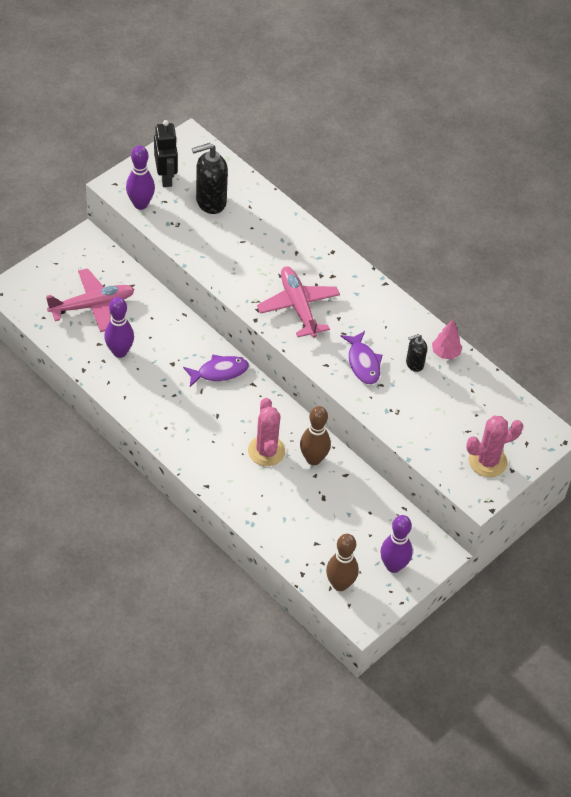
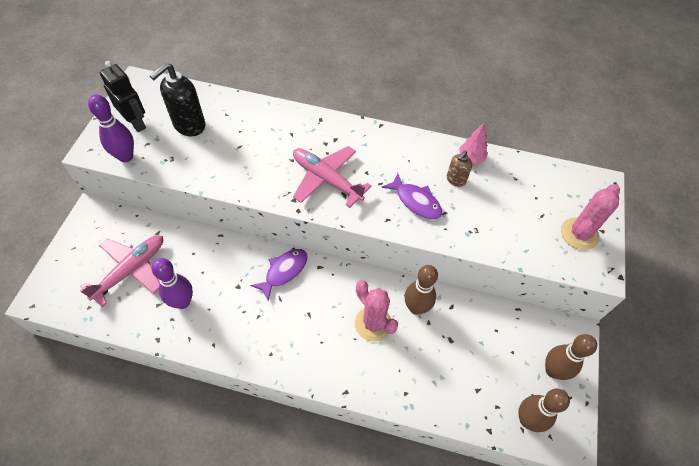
camera: 30 degrees left, 5 degrees up
(393, 566) = (553, 370): purple bowling pin -> brown bowling pin
(414, 364) = (455, 180): black soap dispenser -> brown soap dispenser

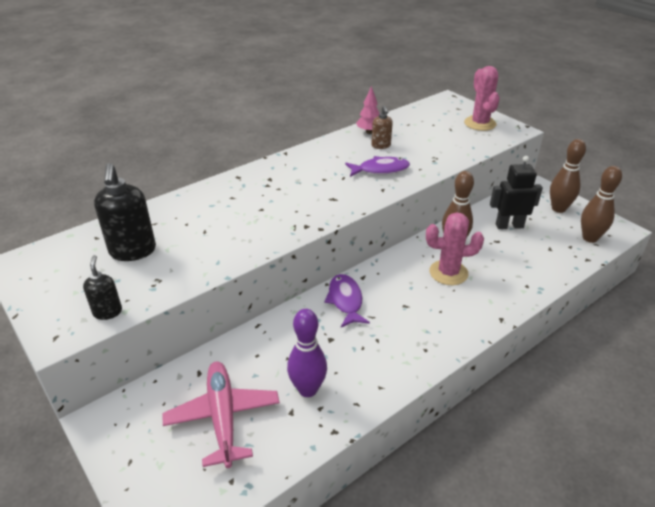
camera: 50 degrees left, 20 degrees down
(125, 156) = (107, 312): purple bowling pin -> black soap dispenser
(136, 123) = (72, 286): black robot -> black robot (509, 226)
(326, 179) = (306, 200): pink plane -> none

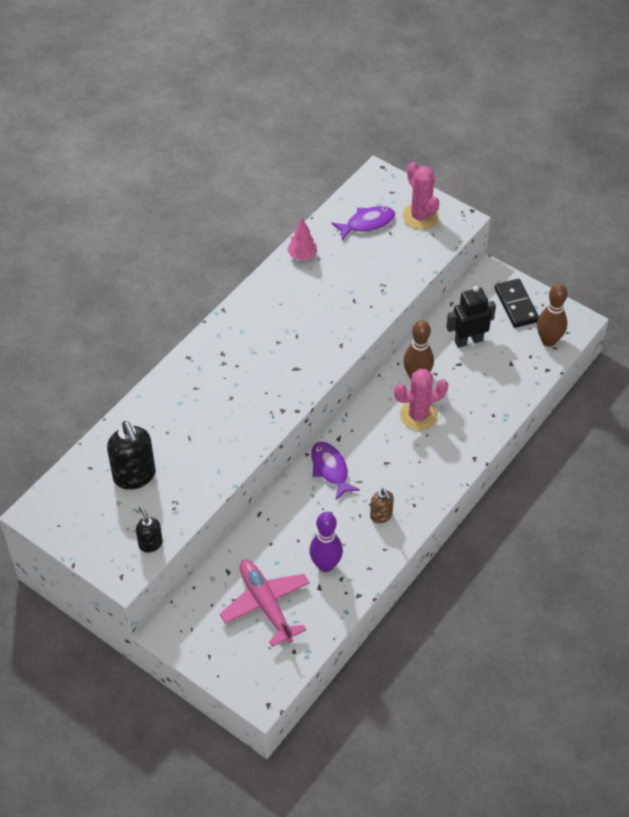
camera: 15 degrees left, 15 degrees up
(380, 170) = (331, 316): purple fish -> purple fish (367, 223)
(381, 146) = (322, 277): brown soap dispenser -> brown soap dispenser (381, 516)
(558, 209) = (516, 305): brown bowling pin -> black domino

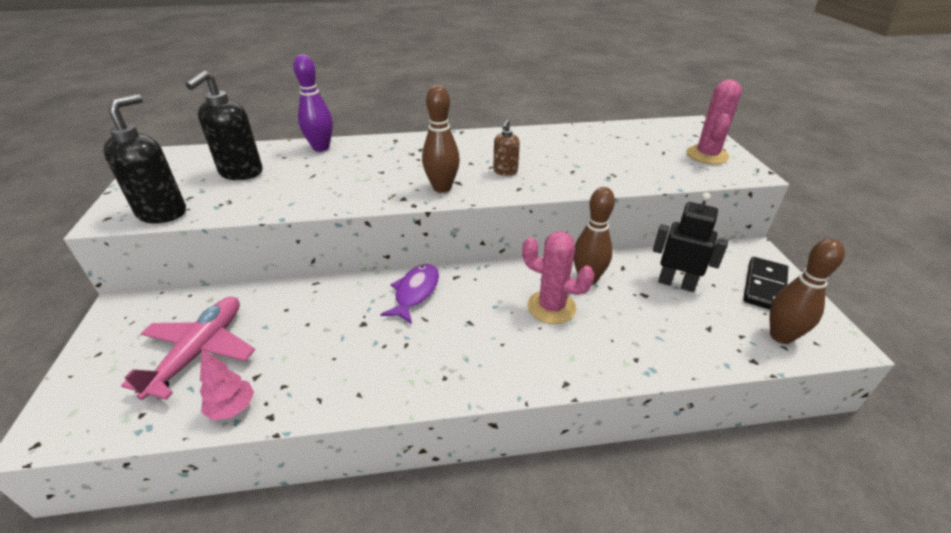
camera: 45 degrees right, 15 degrees down
(150, 544) = (163, 213): black soap dispenser -> black soap dispenser, size x1.82
(293, 382) = (442, 188): none -> brown bowling pin
(302, 255) = (566, 133): pink tree -> pink tree (232, 408)
(325, 565) = (292, 362): purple bowling pin -> purple bowling pin (321, 148)
(367, 223) = (648, 140): purple fish -> none
(381, 516) = (400, 361): brown soap dispenser -> brown soap dispenser (505, 172)

